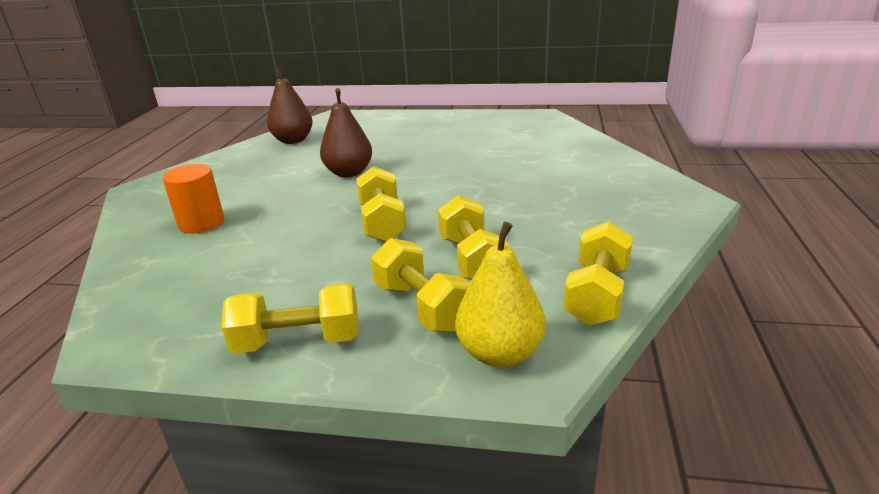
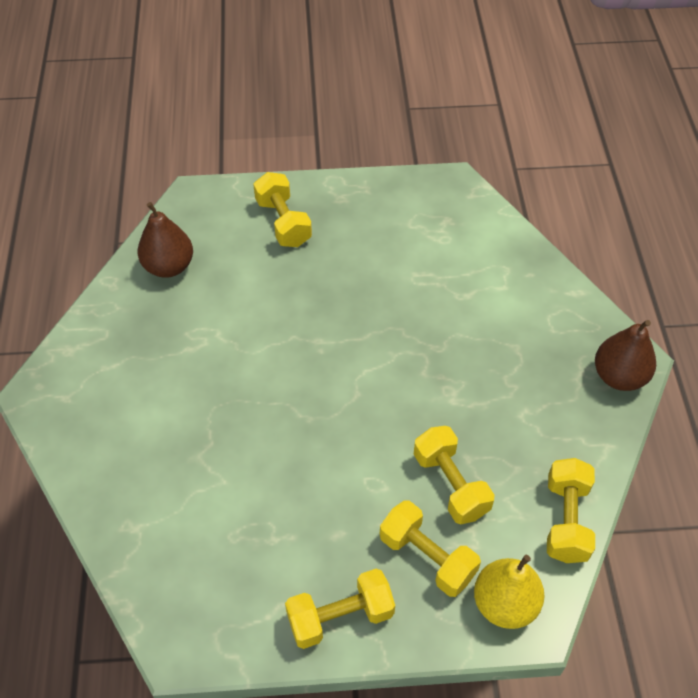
camera: 15 degrees left, 25 degrees up
(201, 223) = (154, 456): orange cylinder -> none
(349, 173) = (271, 338): brown pear -> brown pear (619, 376)
(382, 223) = (346, 433): yellow dumbbell -> yellow dumbbell (283, 222)

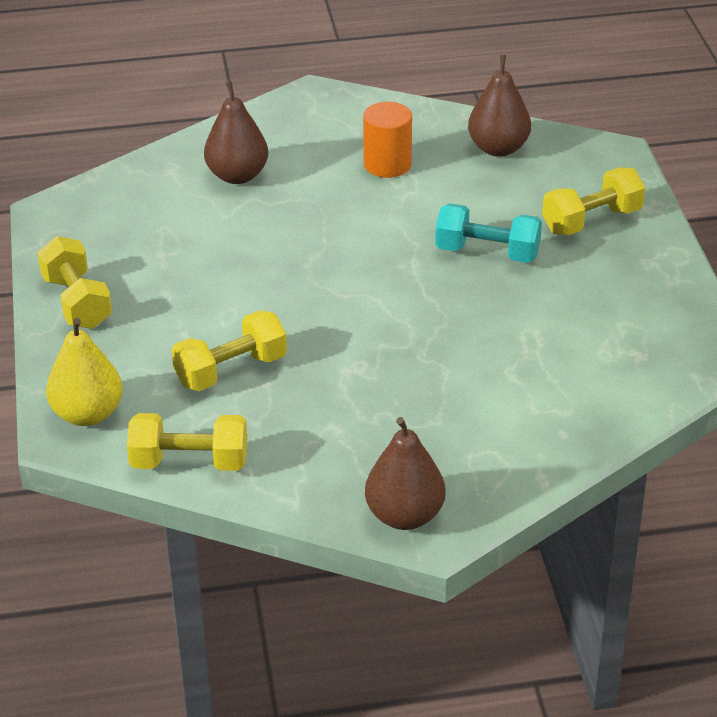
camera: 85 degrees right, 15 degrees down
(159, 467) = (237, 175): none -> brown pear
(172, 346) = (387, 164): none -> orange cylinder
(313, 291) = (487, 253): none -> turquoise dumbbell
(427, 557) = (141, 357): yellow dumbbell -> none

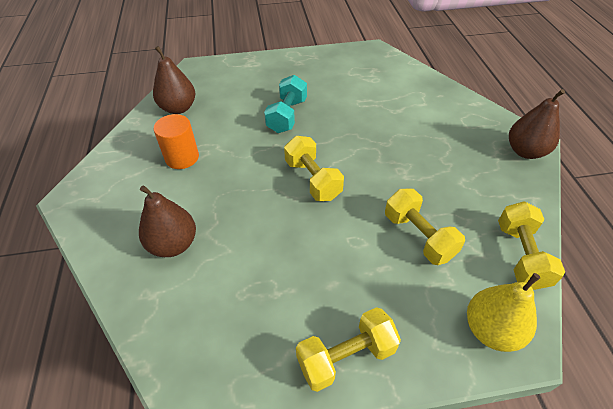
camera: 90 degrees left, 10 degrees up
(591, 221) = (260, 78): yellow dumbbell -> yellow dumbbell (313, 179)

